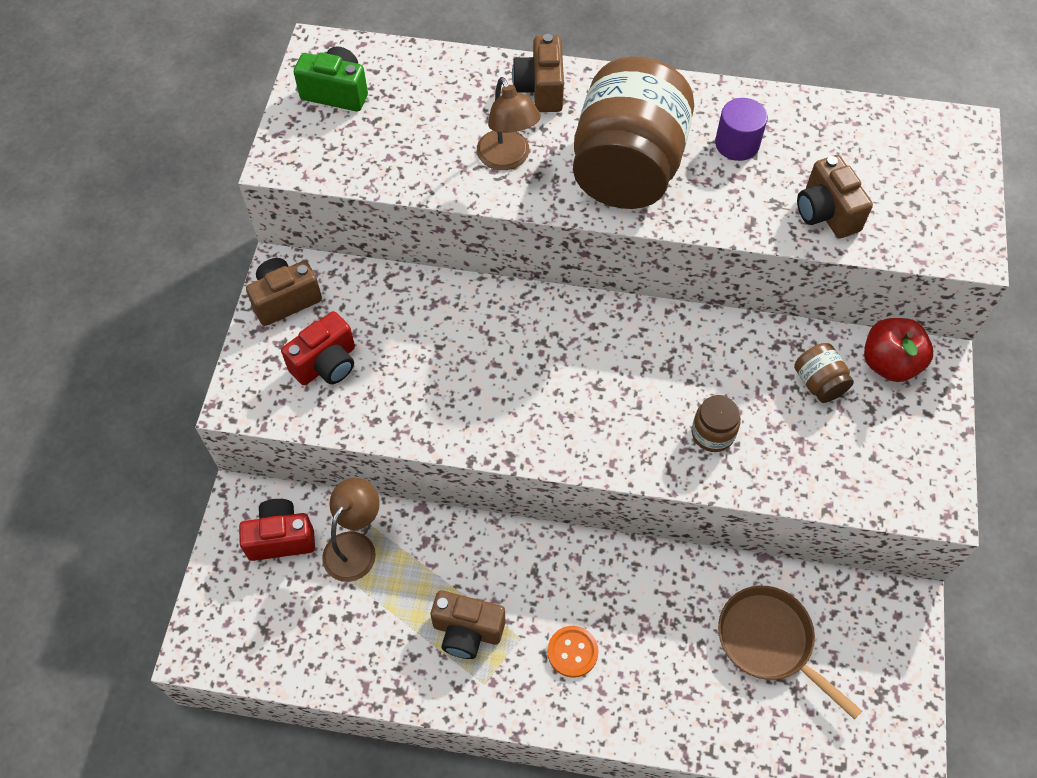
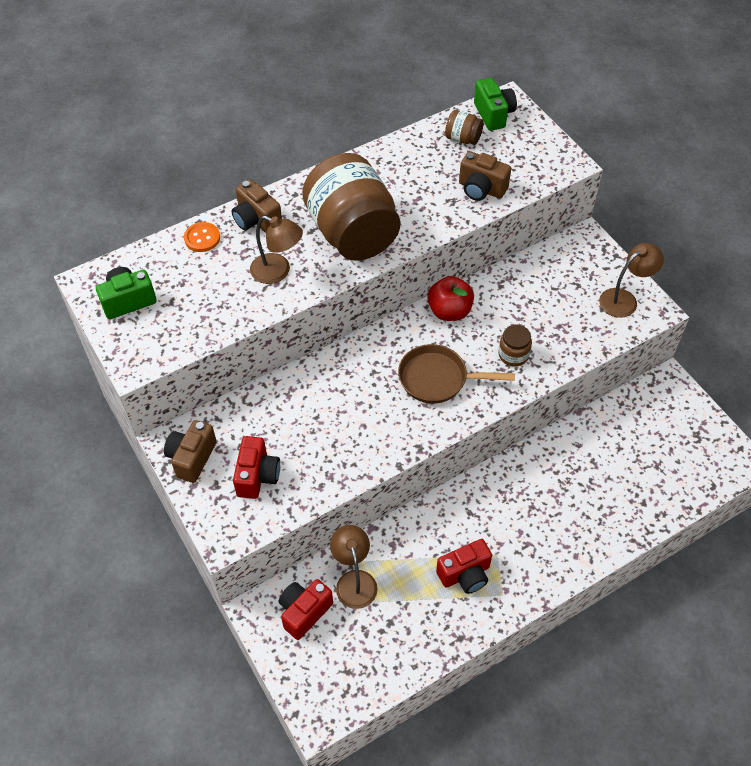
camera: 40 degrees left, 5 degrees down
(467, 631) = (465, 574): brown camera -> red camera
(572, 652) = (532, 538): orange button -> orange button (202, 238)
(737, 144) = (399, 182): purple cylinder -> none
(769, 642) = (623, 452): brown pan -> brown pan (437, 379)
(818, 383) = (540, 290): brown jar -> brown jar (463, 138)
(889, 363) = (564, 255): red apple -> red apple (449, 311)
(913, 466) = (624, 299): none -> brown lamp
(932, 134) = (493, 114): none -> green camera

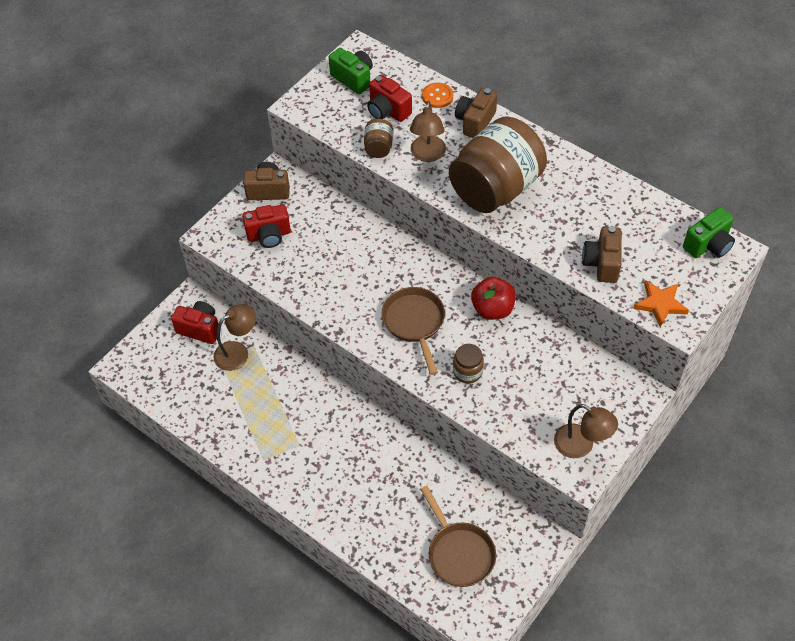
camera: 70 degrees right, 0 degrees up
(463, 138) = (659, 230): brown jar -> brown jar (378, 147)
(465, 574) = (271, 427): red camera -> red camera (387, 111)
(543, 167) = (660, 304): none -> orange star
(662, 453) = (459, 553): none -> brown pan

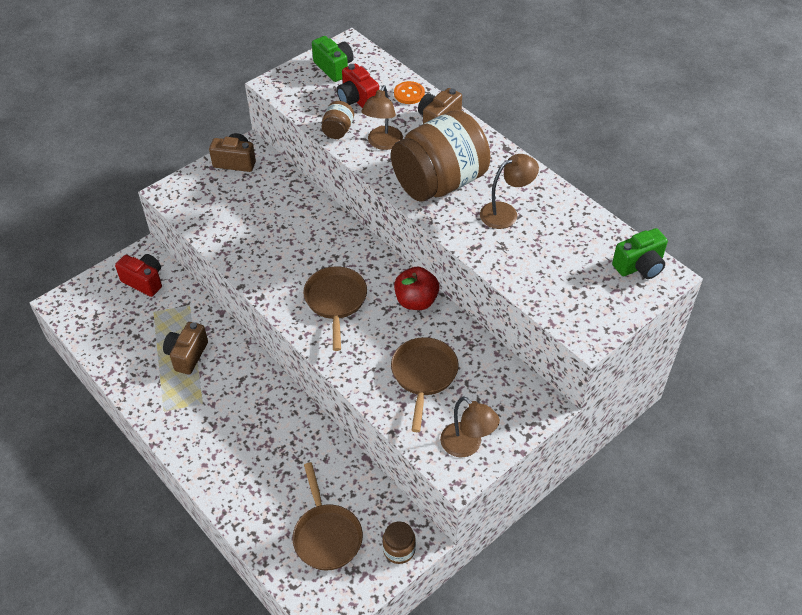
camera: 10 degrees right, 5 degrees down
(238, 352) = (172, 308): brown lamp -> brown lamp (506, 213)
(269, 235) = (223, 201): red camera -> none
(467, 371) = (374, 355): brown jar -> brown jar (399, 550)
(521, 383) = (424, 375): none -> brown pan
(602, 263) = (525, 267): brown camera -> brown camera (187, 355)
(660, 304) = (574, 314): orange star -> none

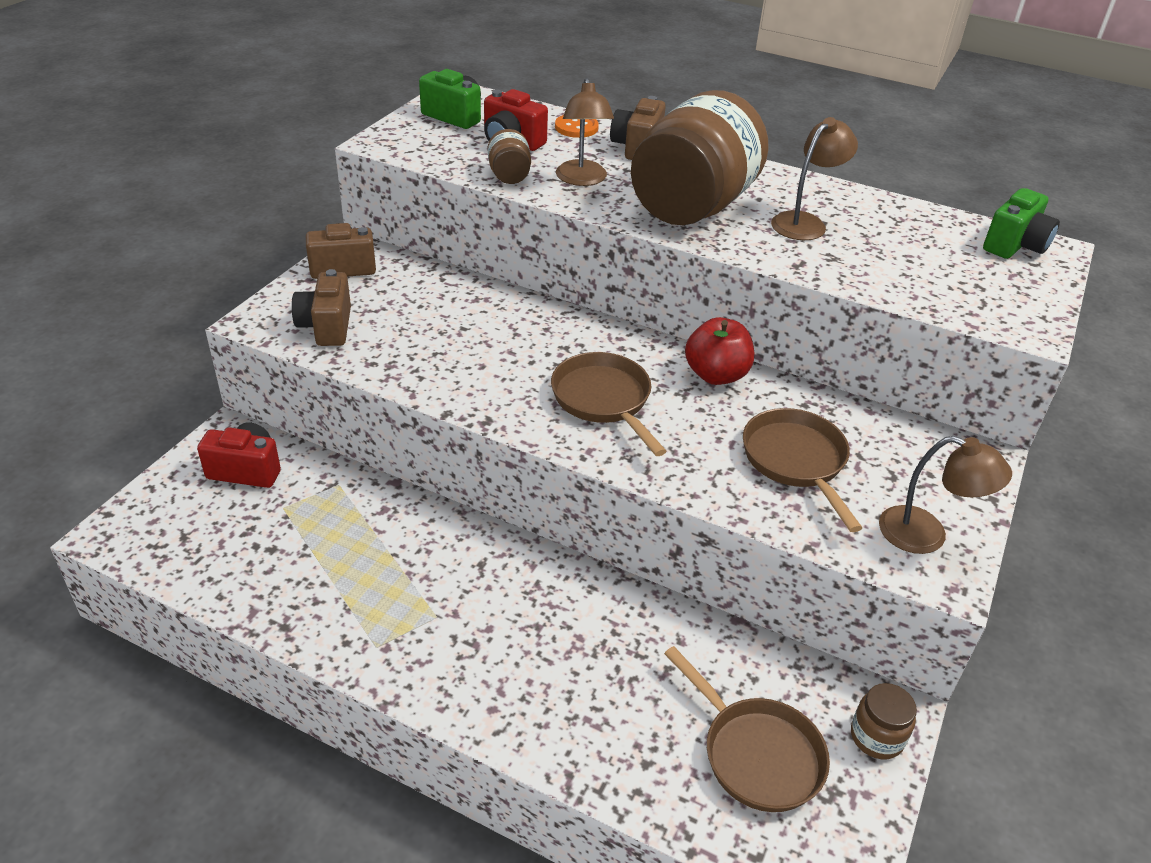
camera: 25 degrees left, 10 degrees down
(187, 355) = (373, 554): brown camera -> brown camera (326, 327)

